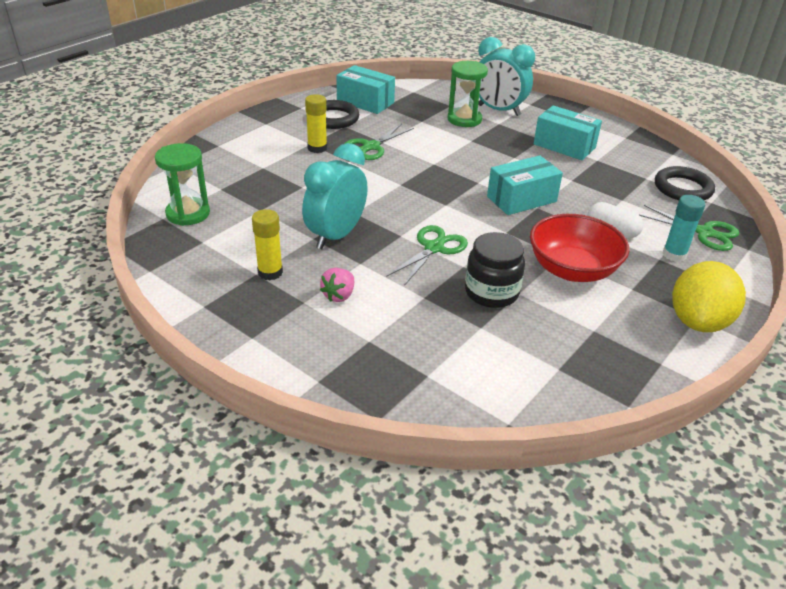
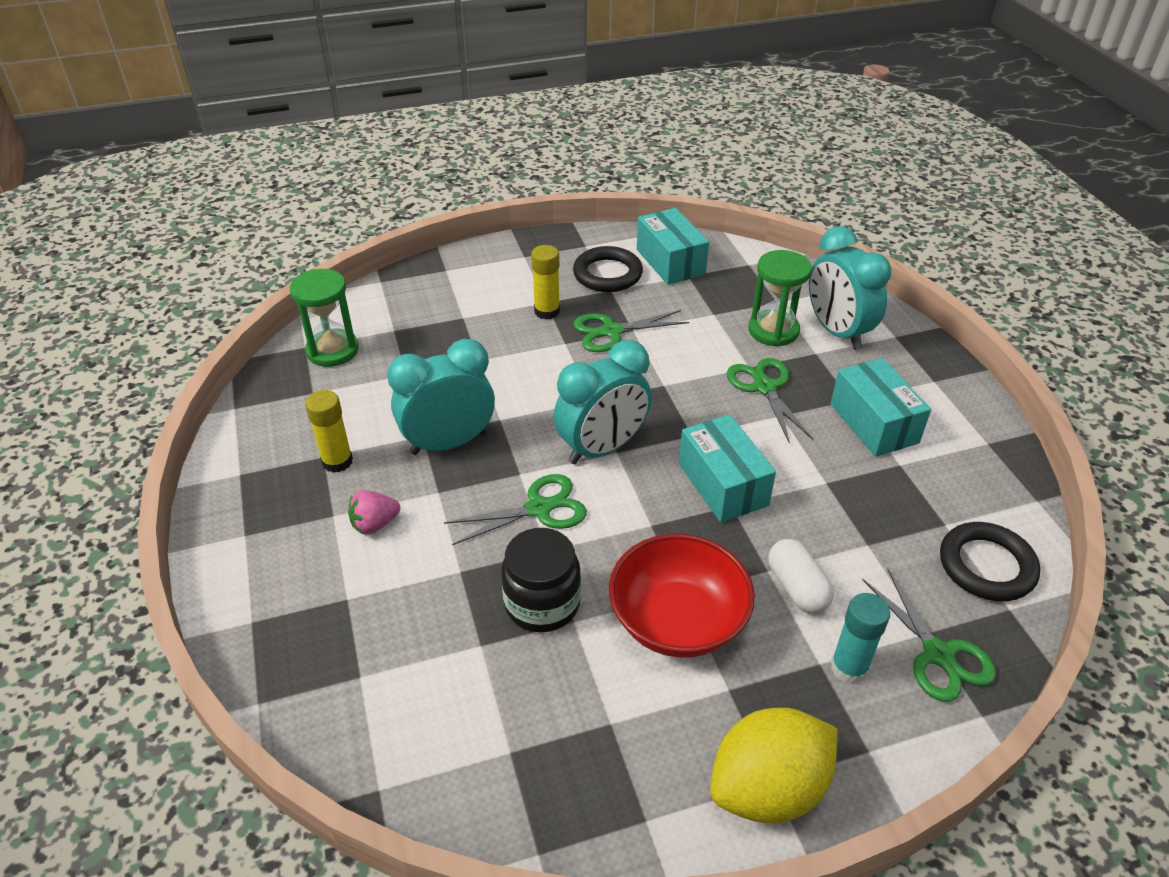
camera: 35 degrees right, 5 degrees up
(435, 205) = (602, 448): none -> turquoise clock
(490, 147) = (764, 387): none -> green scissors
(521, 199) = (722, 484): turquoise box -> turquoise box turned 60 degrees clockwise

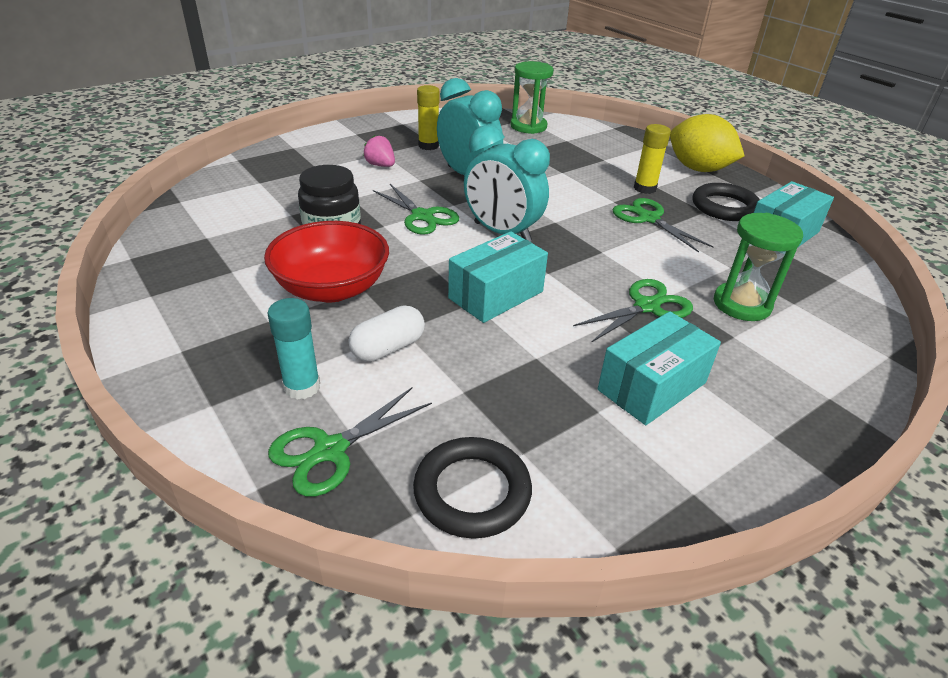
camera: 70 degrees right, 5 degrees down
(768, 788) = (174, 349): yellow lemon -> yellow lemon (698, 169)
(837, 332) = (787, 349): turquoise clock -> none

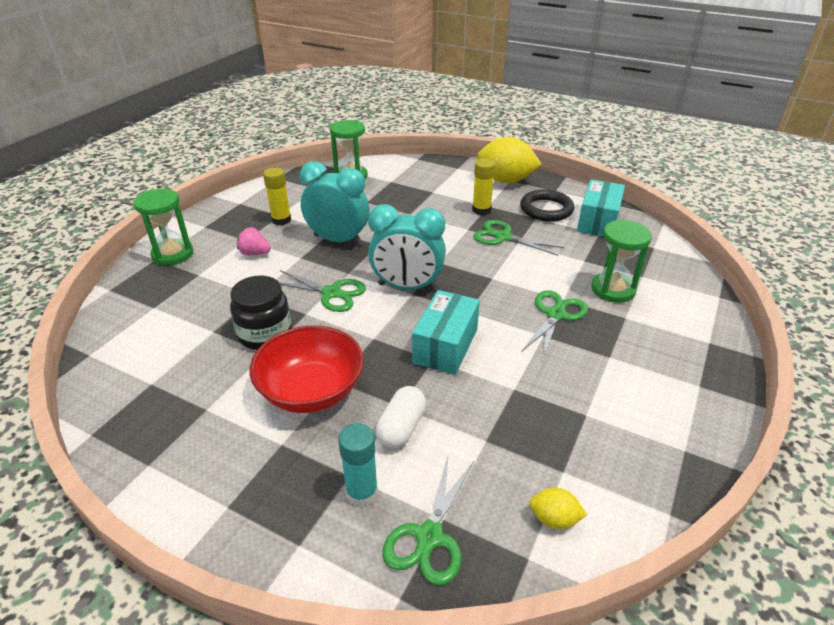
camera: 25 degrees left, 0 degrees up
(310, 147) = (172, 254): none -> green hourglass
(472, 491) = (554, 519): black ring -> yellow lemon
(652, 386) = (605, 379): turquoise box -> none

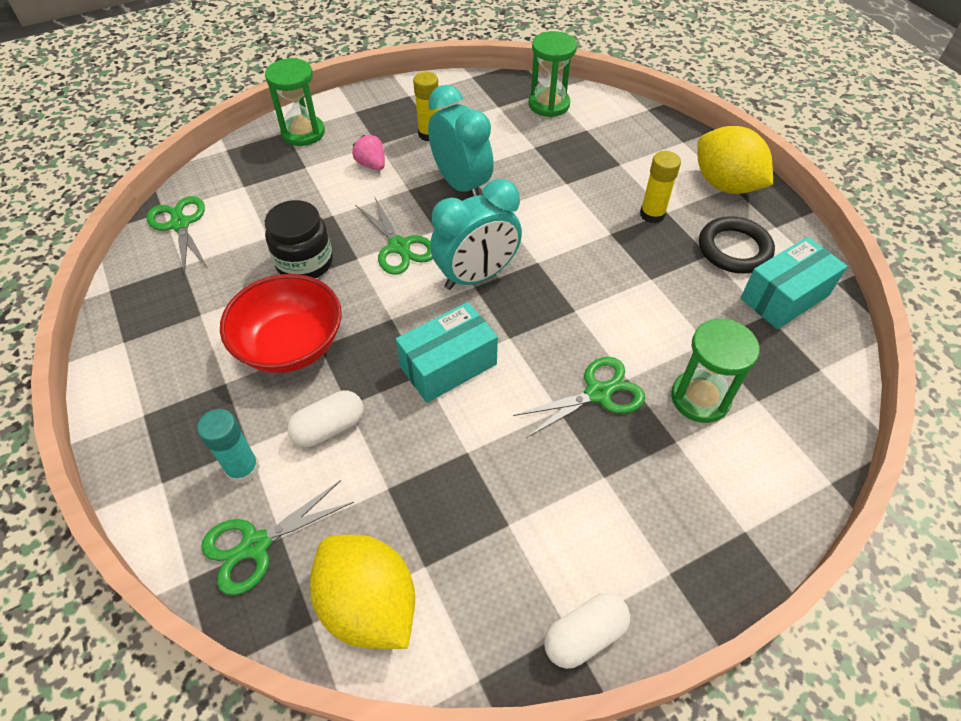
camera: 35 degrees right, 15 degrees up
(407, 287) = (476, 276): turquoise clock -> turquoise clock turned 75 degrees counterclockwise
(503, 237) = (641, 263): green scissors -> green scissors (180, 224)
(554, 519) = (369, 604): yellow lemon -> yellow lemon, size x2.17
(696, 447) = (584, 635): none -> white capsule

